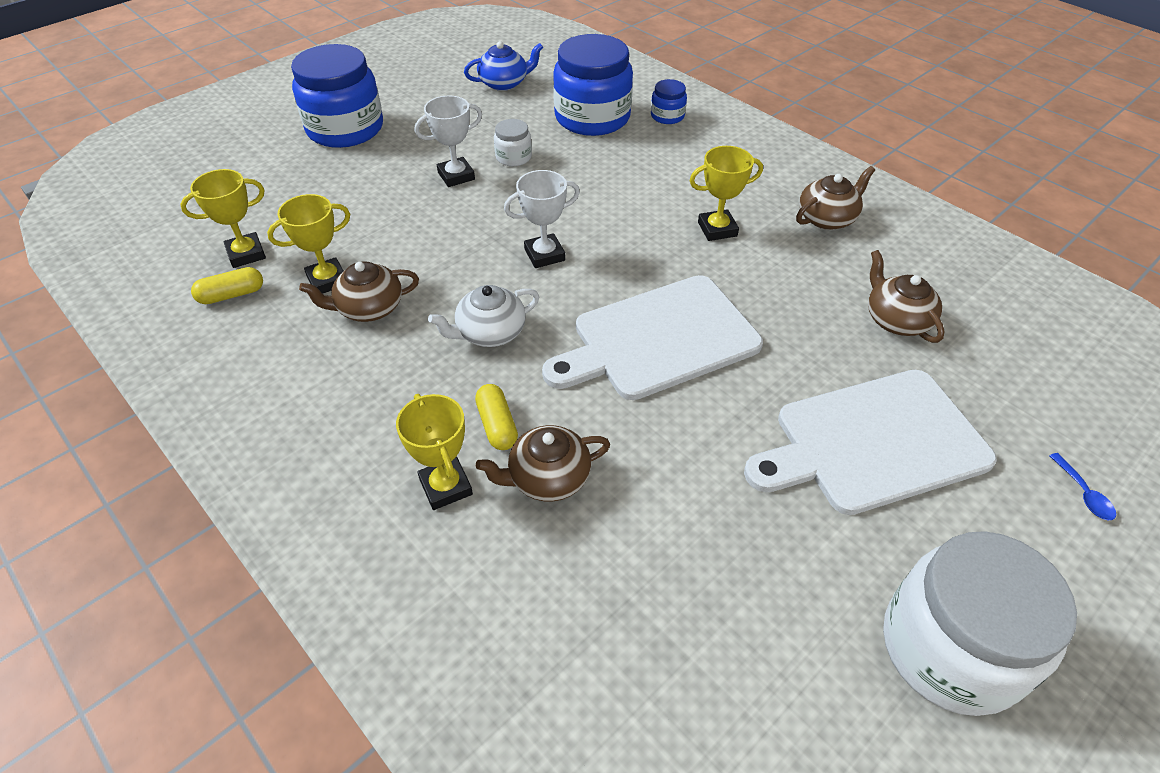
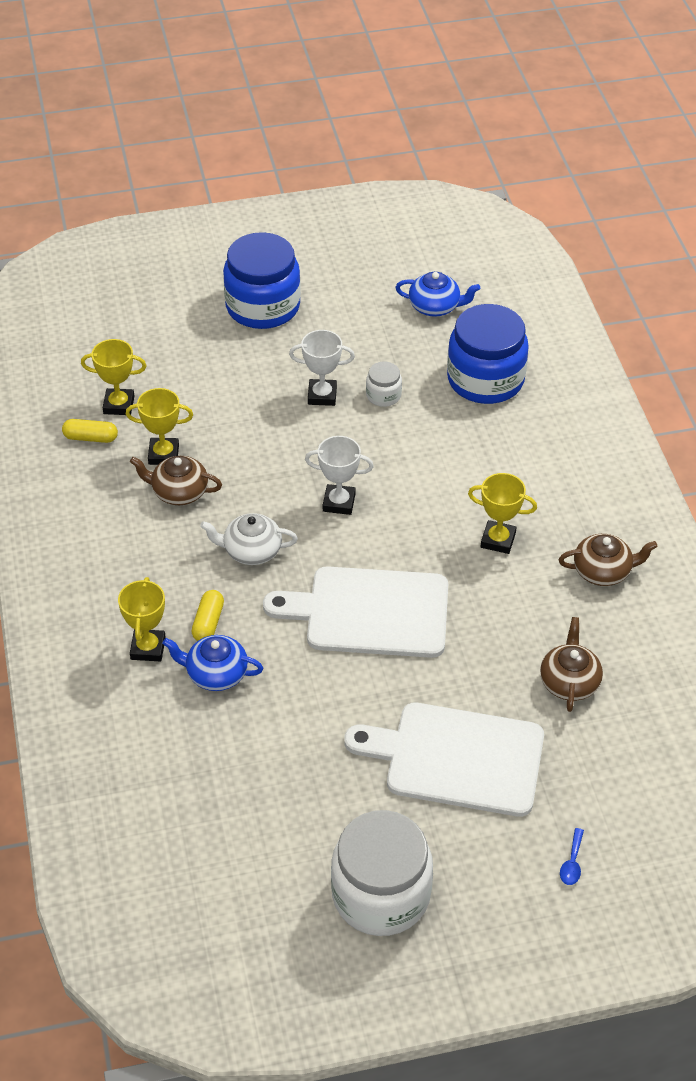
camera: 30 degrees right, 0 degrees up
(548, 478) = (216, 674): brown teapot -> blue teapot
(667, 116) = (556, 405): blue jar -> none

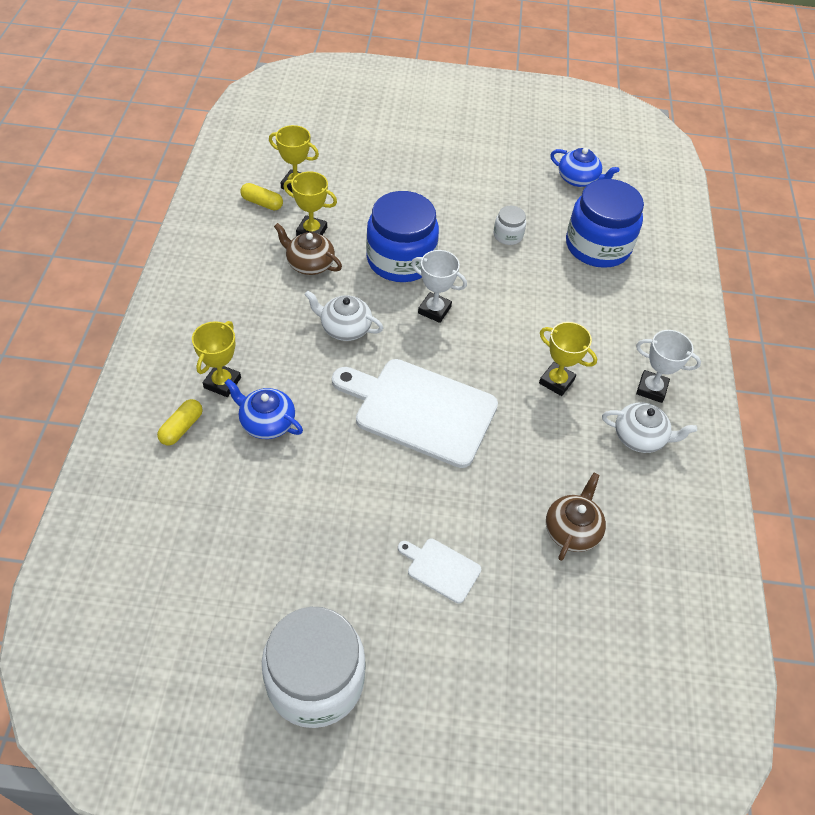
camera: 15 degrees right, 5 degrees up
(208, 623) = (281, 377): yellow capsule -> yellow capsule (181, 428)
(263, 306) = (441, 143): blue jar -> blue jar (400, 260)
(322, 395) = (458, 222): white trophy -> white trophy (651, 389)
(457, 758) = (441, 568): white cutting board -> white cutting board, size x0.45
(572, 863) = (508, 712): blue spoon -> none
(603, 571) = (640, 437): brown teapot -> white teapot

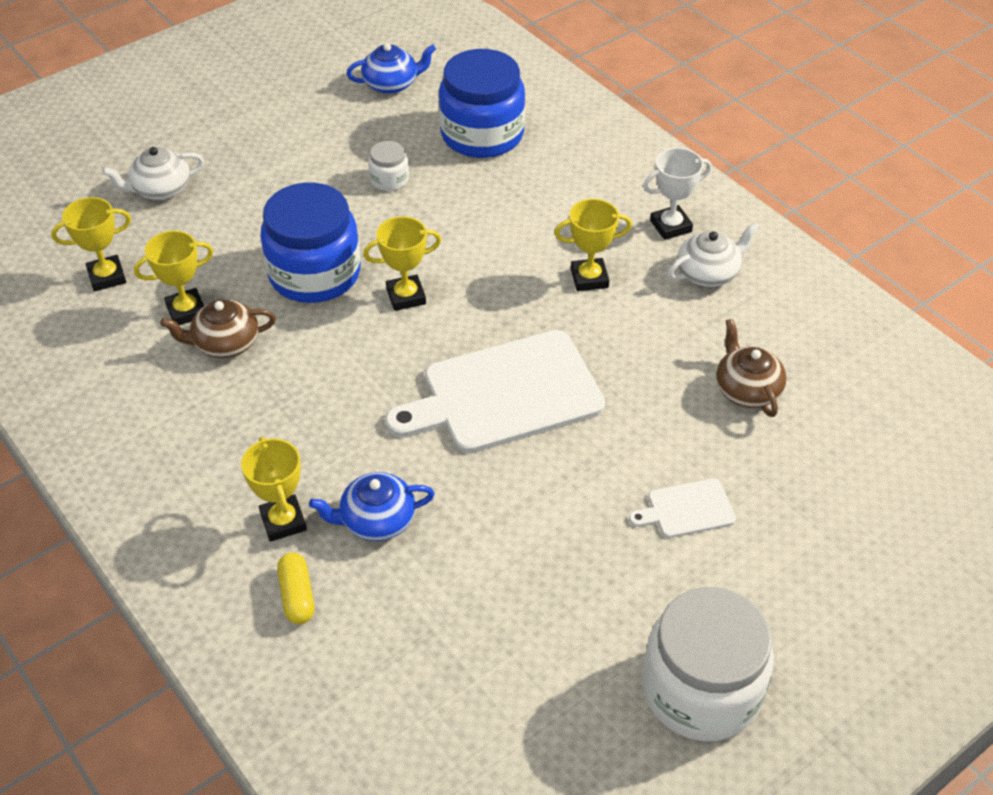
camera: 40 degrees left, 5 degrees down
(262, 203) = (92, 320): yellow capsule -> none
(345, 328) = (341, 376): white teapot -> white teapot (161, 189)
(434, 310) = (406, 296): white trophy -> yellow trophy

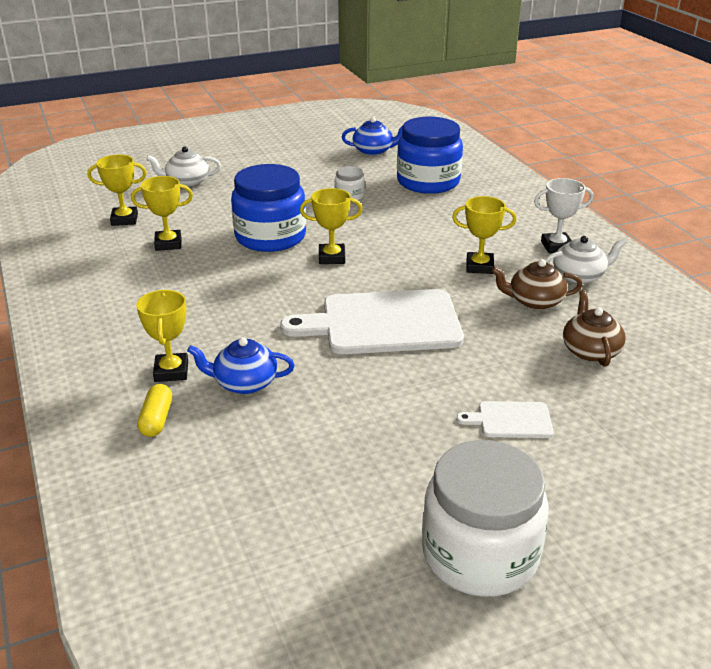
camera: 15 degrees right, 15 degrees down
(225, 343) = (186, 264): brown teapot -> brown teapot (534, 301)

